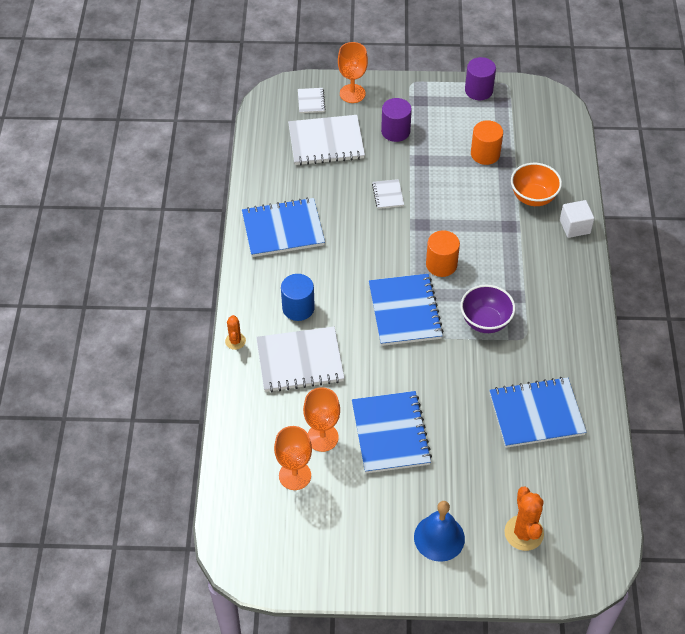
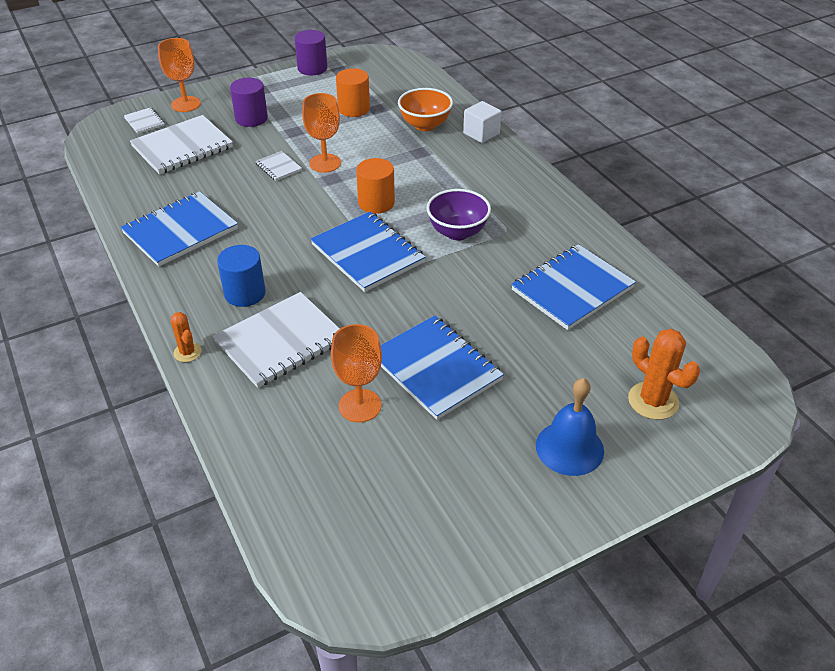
camera: 30 degrees left, 10 degrees down
(295, 475) = (353, 460): orange goblet -> orange goblet (325, 163)

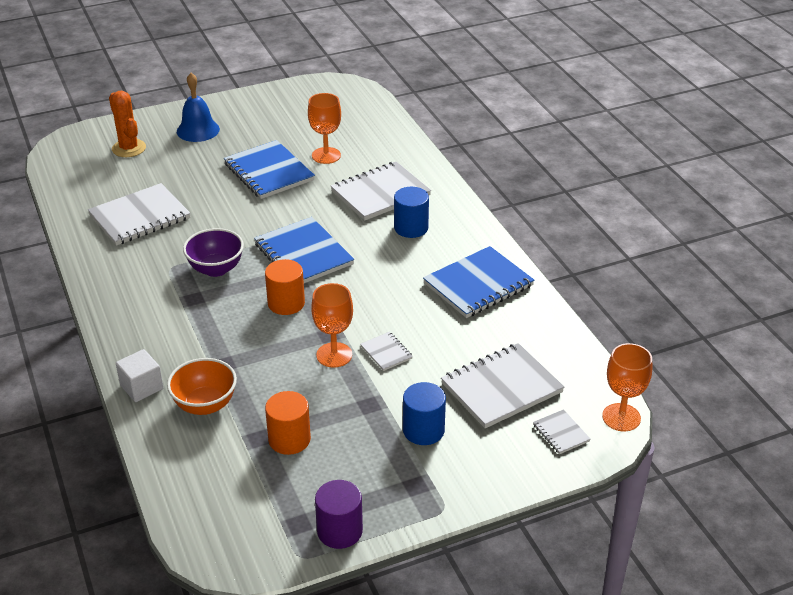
camera: 175 degrees left, 5 degrees down
(186, 104) = (515, 463): orange goblet -> orange goblet (621, 417)
(187, 352) = (450, 190): orange cactus -> none
(251, 118) = (423, 430): purple cylinder -> blue cylinder
(572, 289) = (140, 217): blue notebook -> white notebook

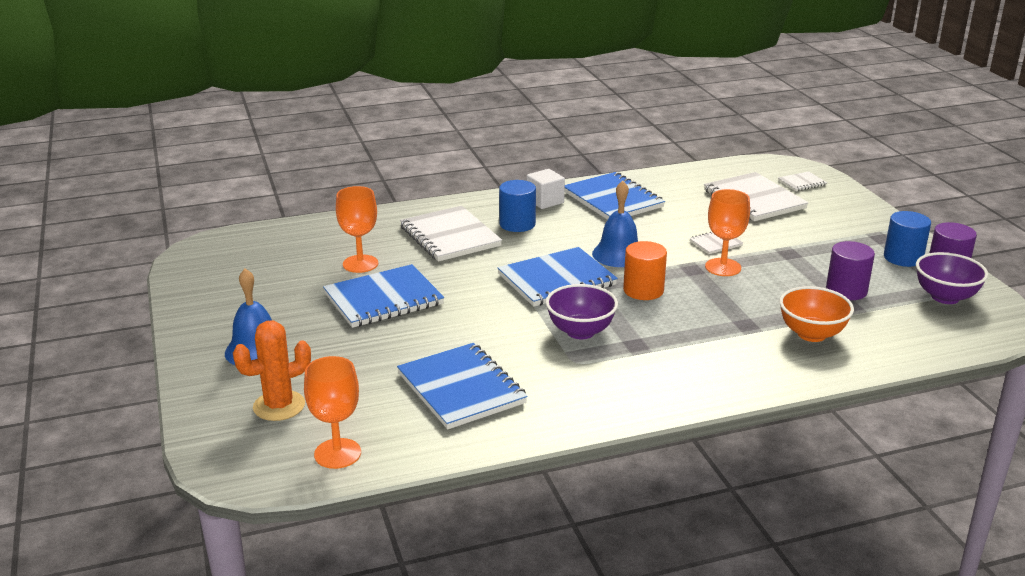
camera: 85 degrees left, 10 degrees down
(140, 217) = (461, 388): white notebook -> blue notebook
(141, 387) = (794, 372): white cube -> white cube (545, 201)
(276, 517) = (945, 297): none -> purple bowl
(289, 439) = (846, 290): orange cylinder -> purple cylinder
(356, 289) = (618, 254): none -> blue bell
(423, 430) = (815, 232): blue cylinder -> blue cylinder (903, 258)
(621, 417) = (778, 162): orange goblet -> orange goblet (337, 453)

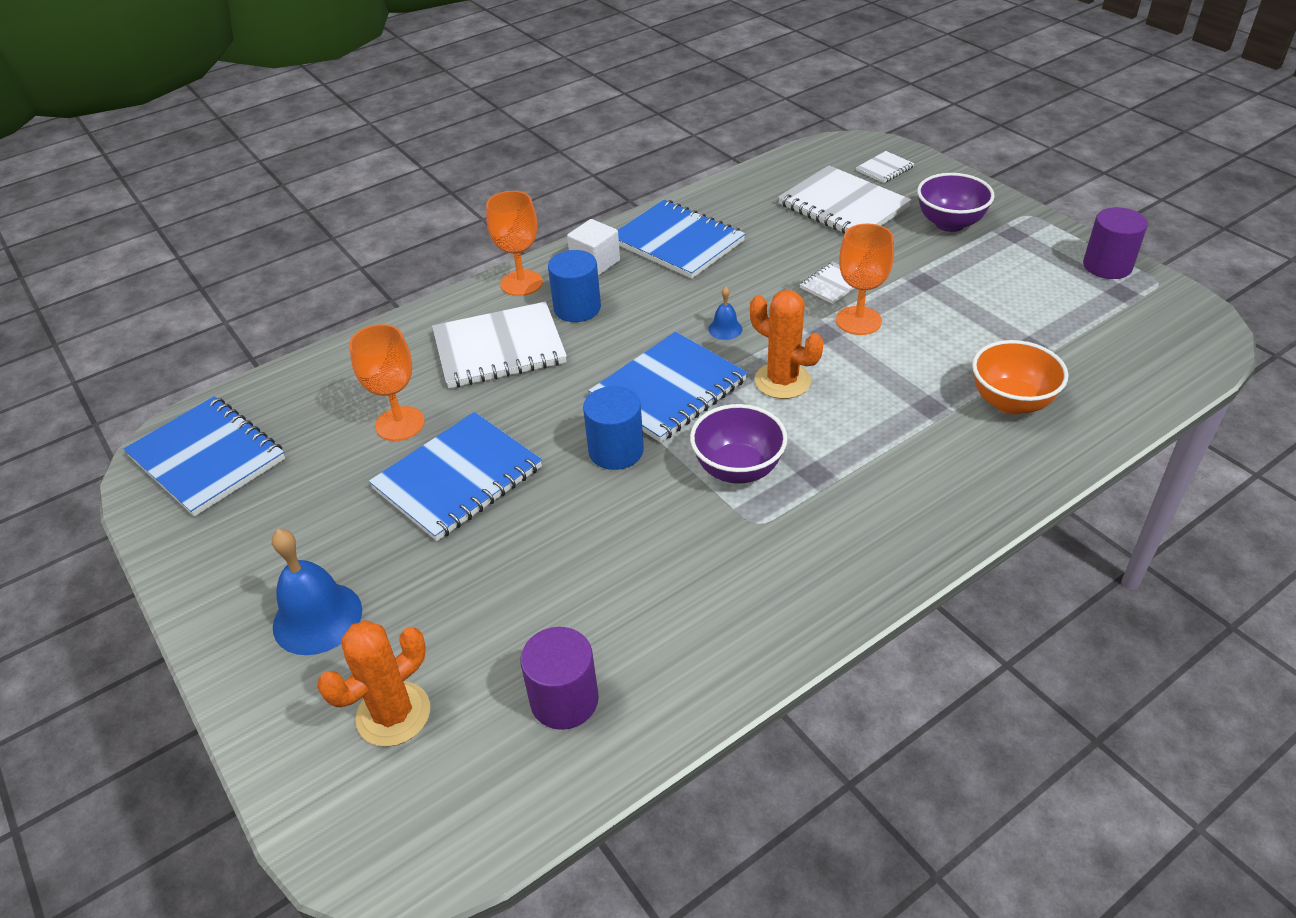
camera: 15 degrees left, 15 degrees up
(337, 453) = (514, 780): orange goblet -> orange goblet (521, 283)
(450, 236) = (499, 349): white notebook -> white notebook turned 60 degrees counterclockwise
(461, 388) = (630, 610): blue notebook -> blue notebook (207, 458)
(618, 254) = (725, 329): blue bell -> blue bell, size x0.50
(643, 290) = (782, 381): orange cylinder -> orange cactus
(846, 290) = (1015, 323): purple cylinder -> purple cylinder (564, 700)
(903, 258) = (1051, 258): blue cylinder -> blue cylinder (616, 451)
(945, 297) = (1126, 307): purple bowl -> purple bowl (949, 223)

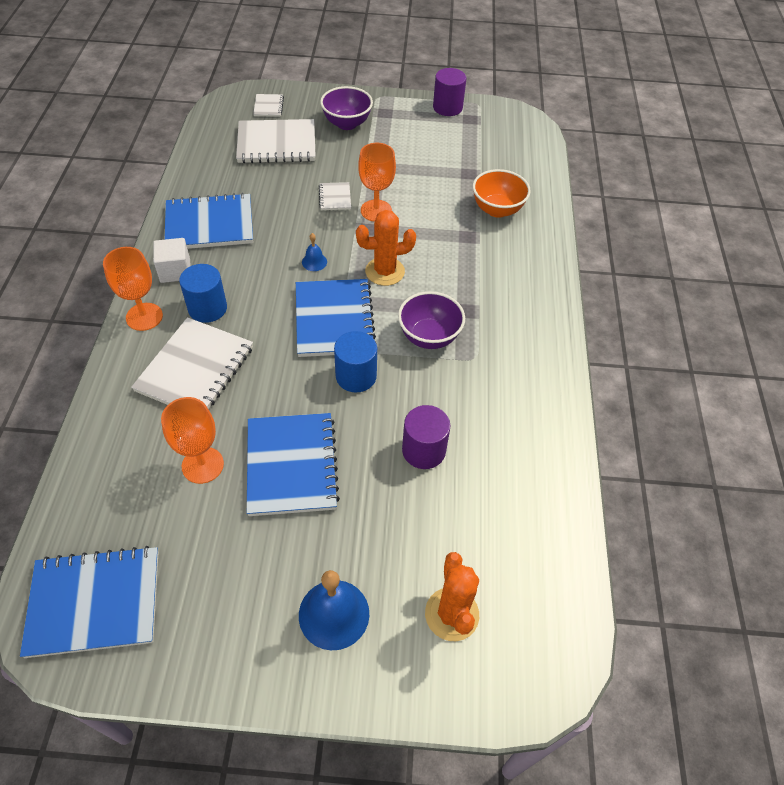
camera: 55 degrees left, 10 degrees up
(564, 700) = (515, 522): purple cylinder -> purple cylinder (423, 450)

